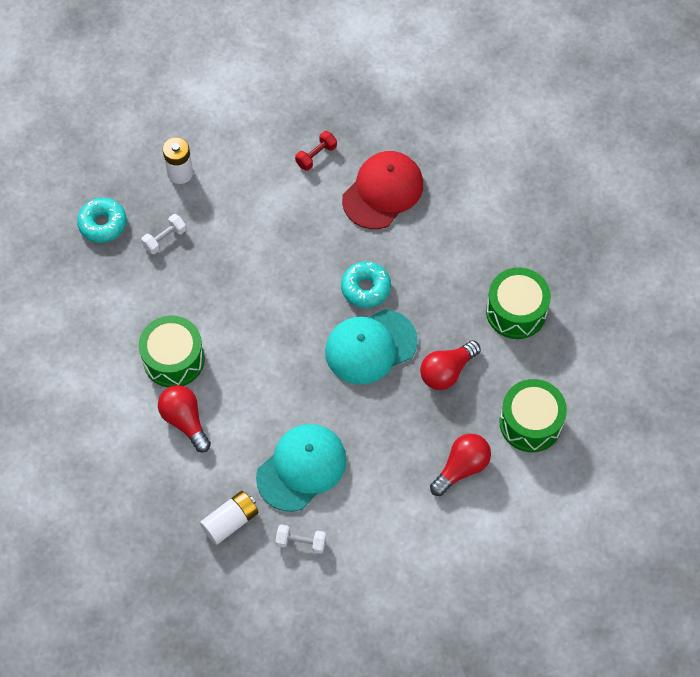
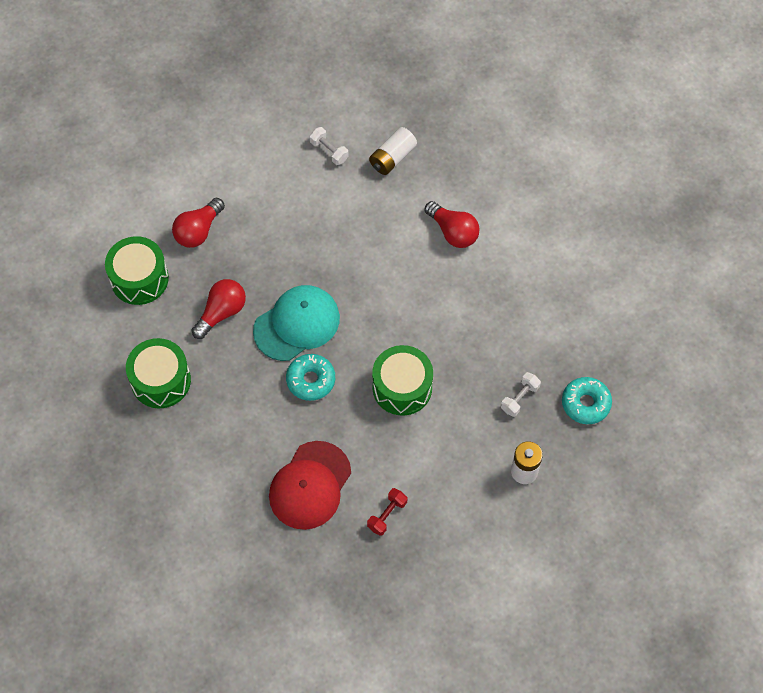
camera: 170 degrees right, 0 degrees up
(173, 359) = (478, 283): green drum -> green drum (402, 387)
(301, 468) = (340, 209): turquoise cap -> none
(301, 542) = (329, 151): white dumbbell -> white dumbbell turned 45 degrees clockwise

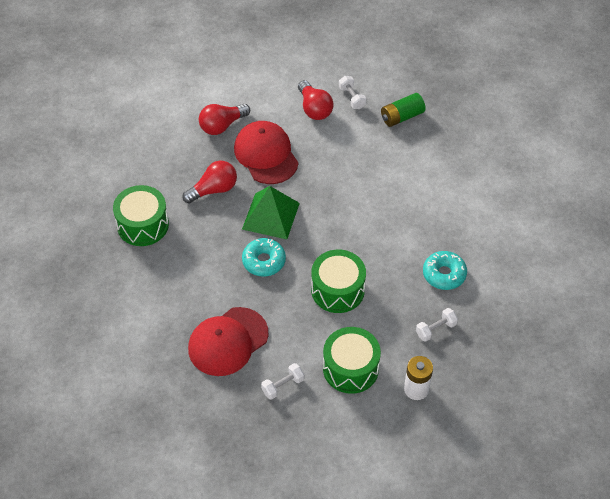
camera: 20 degrees right, 10 degrees down
(139, 279) = (160, 146): green drum -> green drum (350, 368)
(262, 251) = (266, 154): none -> red cap
(297, 324) = (271, 216): turquoise cap -> green pyramid
(387, 515) = (283, 385): red dumbbell -> white dumbbell
(392, 157) = (402, 117): white battery -> green battery
(453, 232) = (430, 185): red light bulb -> red light bulb (314, 109)
(585, 403) = (492, 351): turquoise donut -> turquoise donut (444, 274)

